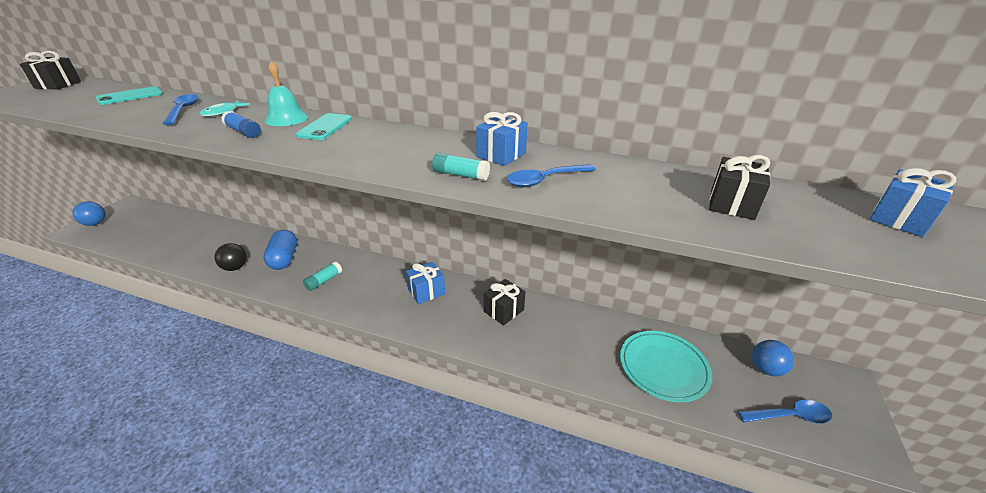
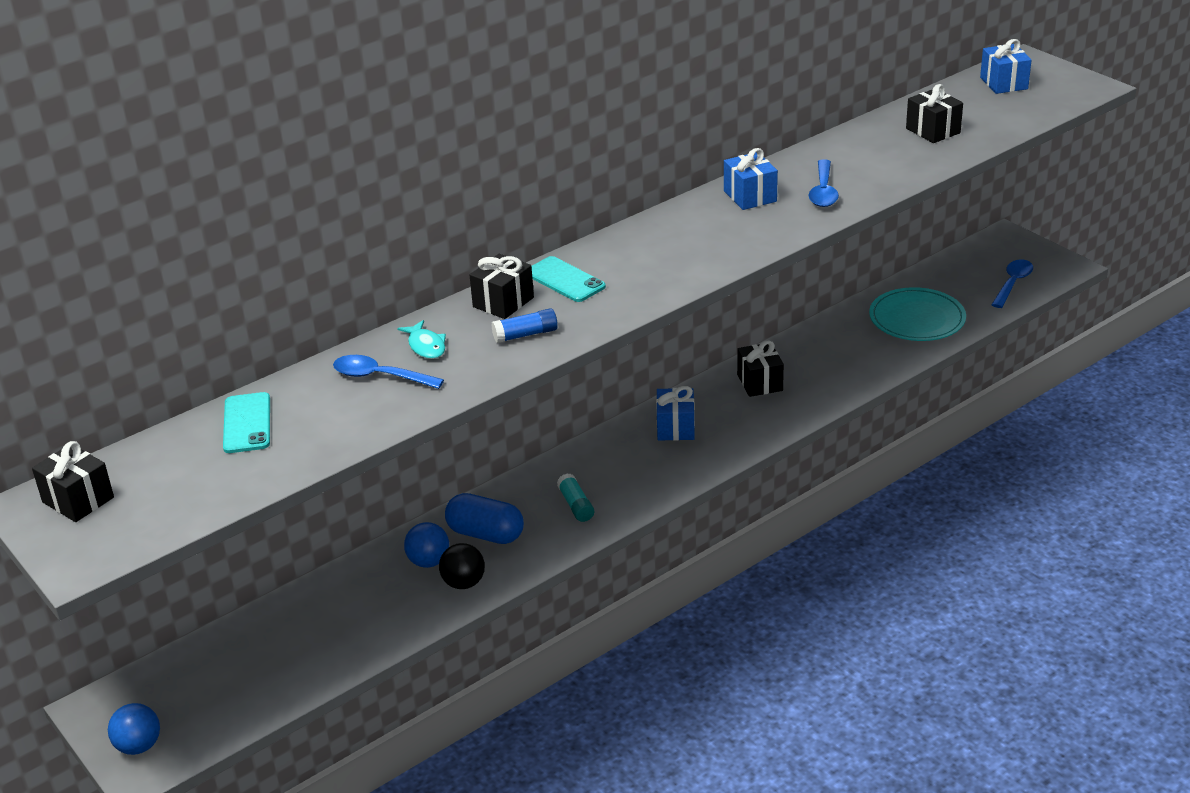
camera: 55 degrees left, 0 degrees up
(286, 118) = (503, 302): turquoise bell -> black gift
(461, 175) = (775, 227): turquoise glue stick -> none
(766, 369) = (962, 267): blue ball -> blue ball (429, 561)

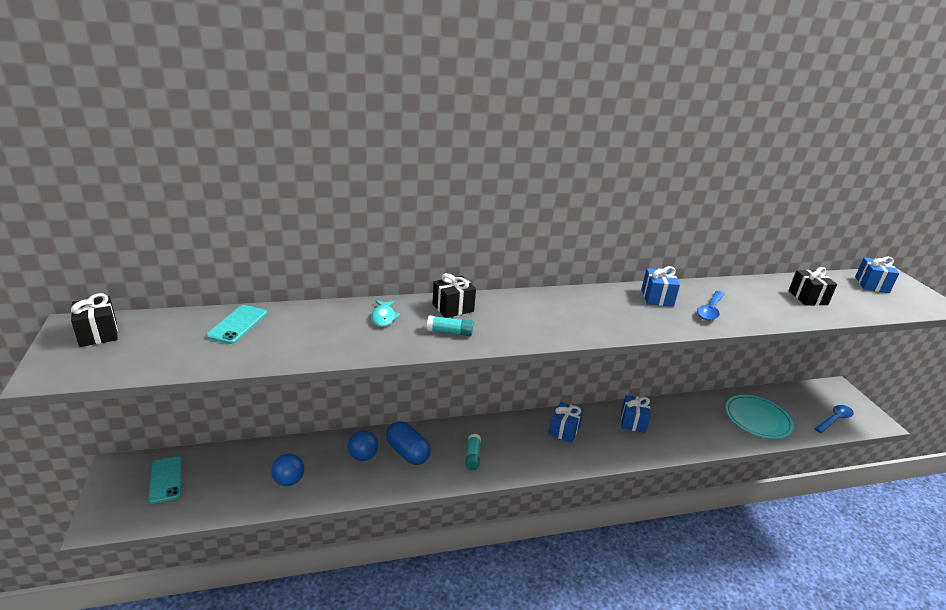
camera: 20 degrees right, 5 degrees down
(139, 746) = (113, 505): blue ball -> blue ball (289, 481)
(380, 376) = (339, 325): blue spoon -> none
(463, 583) = (372, 480): black ball -> none
(525, 335) = (449, 332): blue glue stick -> turquoise glue stick
(565, 280) = (501, 307): turquoise phone -> turquoise phone (166, 479)
(759, 383) = (633, 422): black gift -> blue gift

